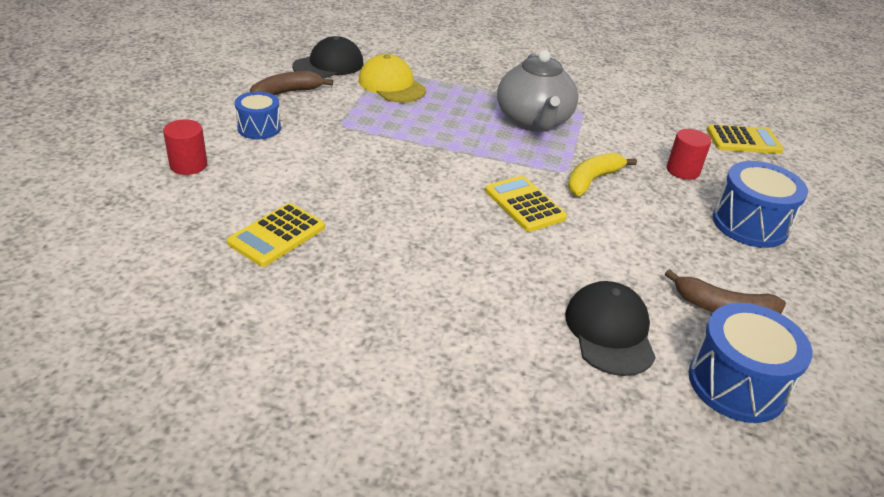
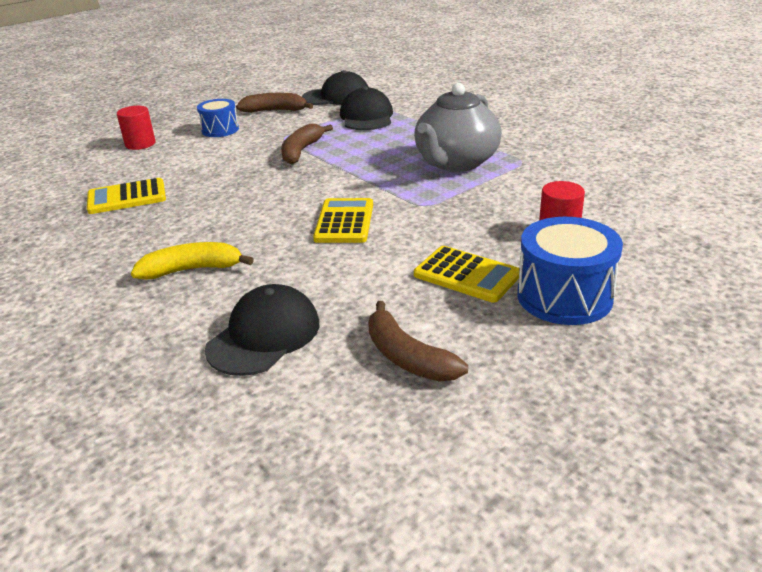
camera: 40 degrees right, 5 degrees down
(383, 137) = (301, 151): none -> brown banana
(391, 85) = (366, 117): yellow cap -> black cap
(592, 180) = (441, 218): yellow banana -> yellow banana (192, 270)
(736, 384) = (315, 422): blue drum -> none
(743, 140) = (687, 221): yellow calculator -> yellow calculator (466, 275)

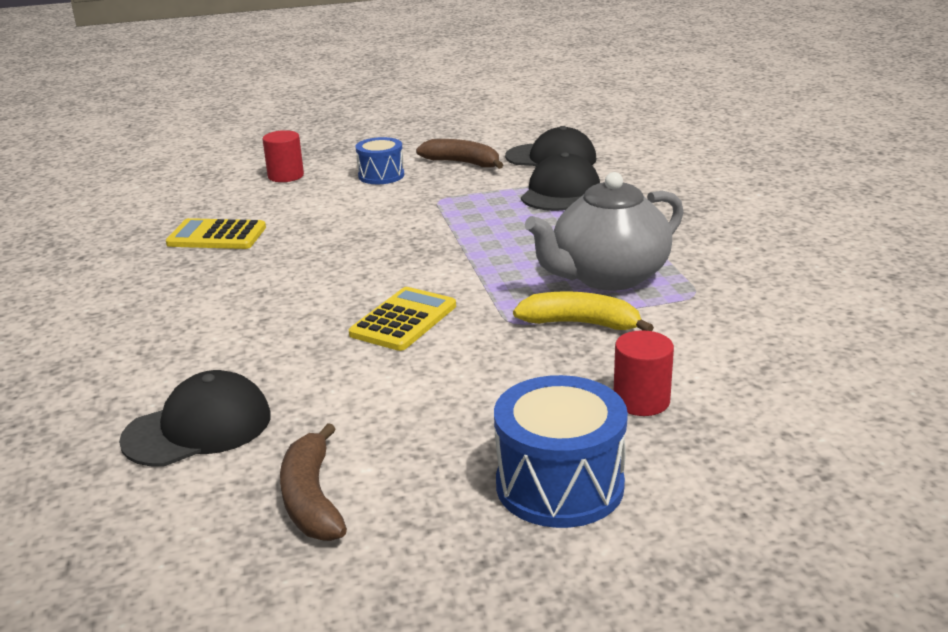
camera: 25 degrees right, 5 degrees down
(192, 270) = (201, 334): yellow banana -> yellow banana (580, 324)
(301, 151) = (442, 221): brown banana -> none
(466, 275) = (472, 423): yellow calculator -> none

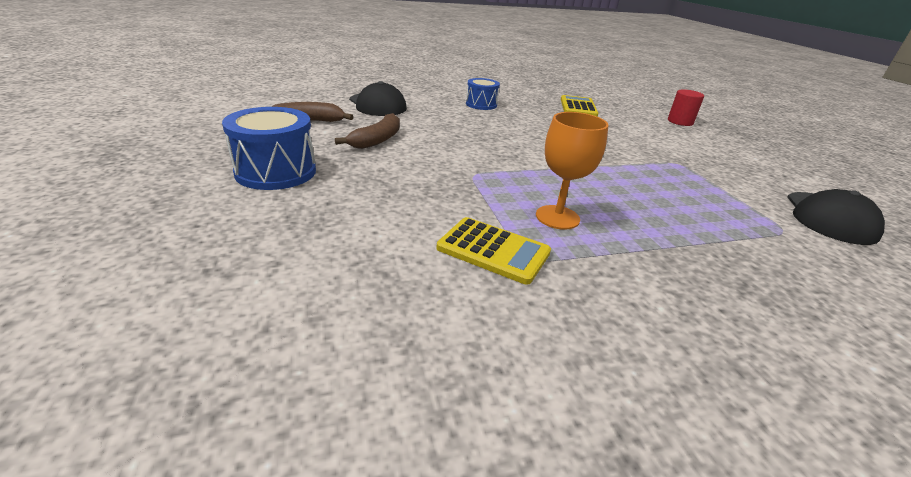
camera: 85 degrees right, 5 degrees up
(381, 175) = (707, 147): blue drum -> blue drum (481, 104)
(403, 320) = (477, 144): yellow calculator -> yellow calculator (493, 250)
(462, 163) = (767, 176): brown banana -> brown banana (377, 140)
(560, 192) = (739, 214): black cap -> none
(580, 324) = (472, 197): yellow banana -> none
(607, 276) = (557, 217): grey teapot -> orange goblet
(641, 401) = (354, 207): red cylinder -> none

